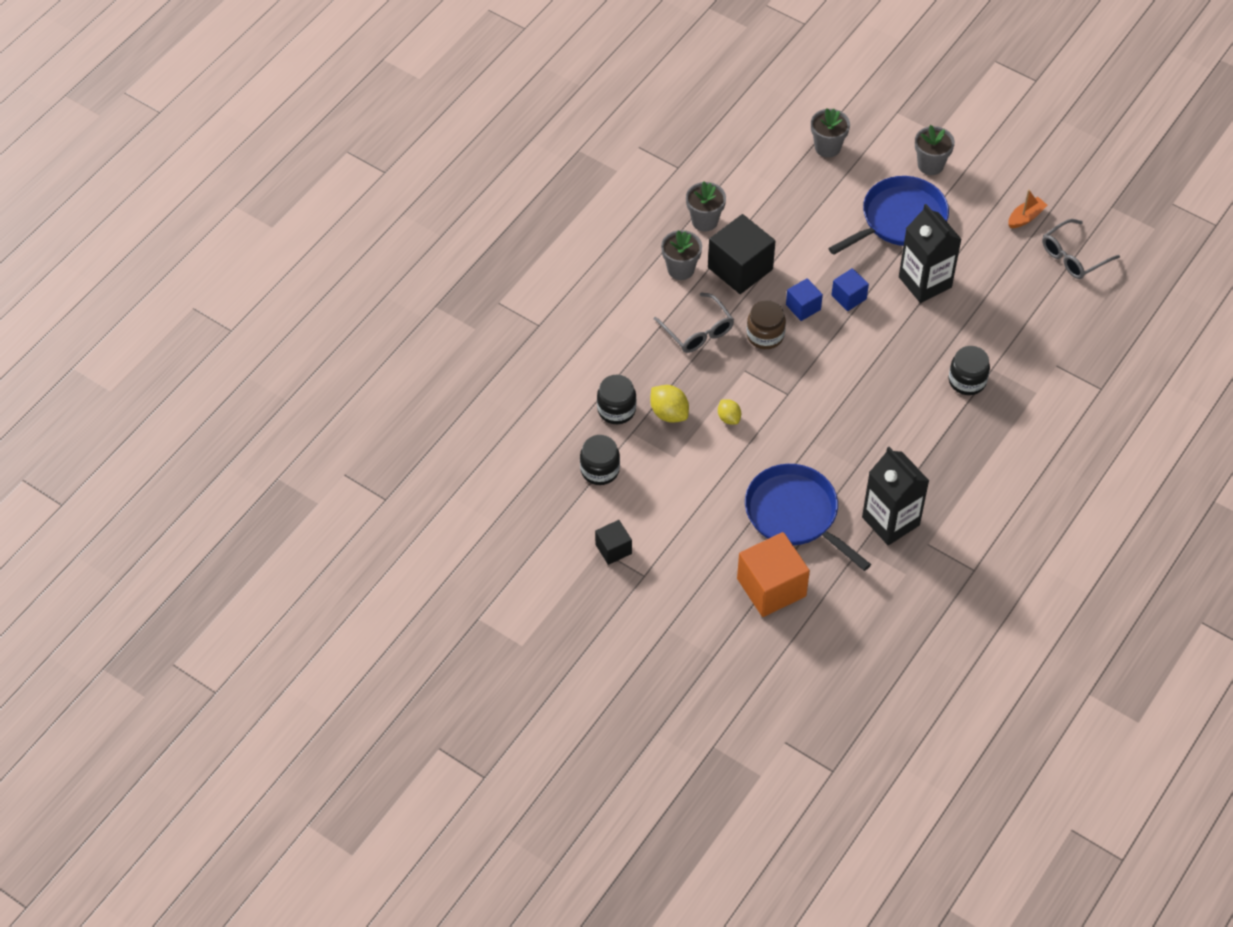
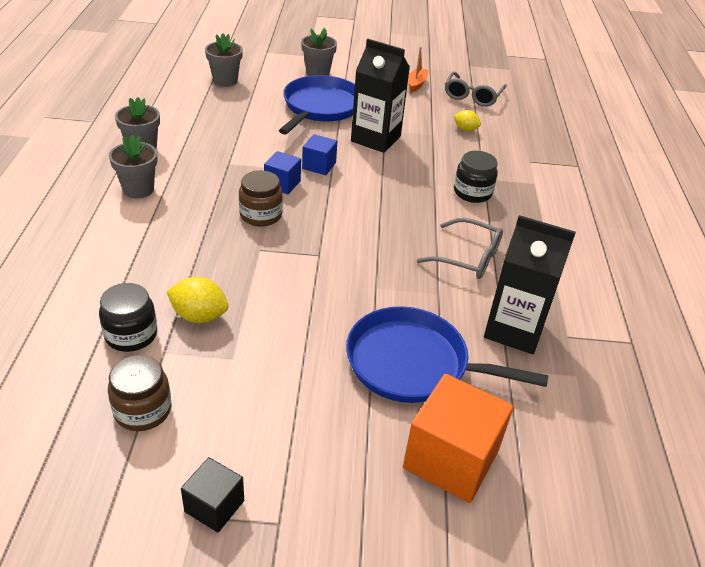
camera: 35 degrees left, 15 degrees down
(600, 470) = (142, 410): black jar -> brown jar
(698, 331) = (187, 232): grey glasses -> grey glasses (468, 257)
(729, 418) = (271, 297): yellow lemon -> yellow lemon (465, 129)
(740, 268) = (200, 173): black cube -> none

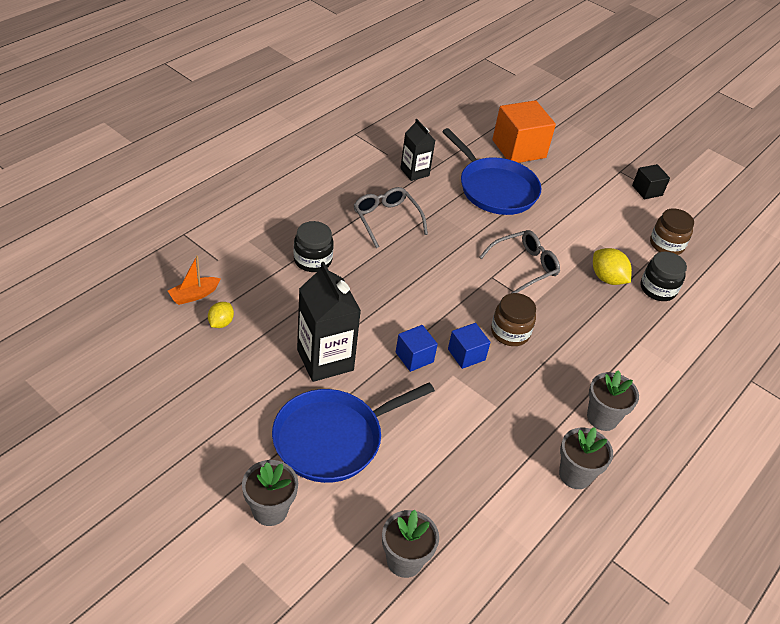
camera: 145 degrees left, 5 degrees up
(416, 84) = (176, 417): orange boat -> orange boat (194, 295)
(465, 129) = (221, 323): yellow lemon -> yellow lemon turned 45 degrees clockwise
(472, 96) = (142, 361): grey glasses -> grey glasses (524, 266)
(514, 330) = (414, 172): black carton -> black carton, size x0.61

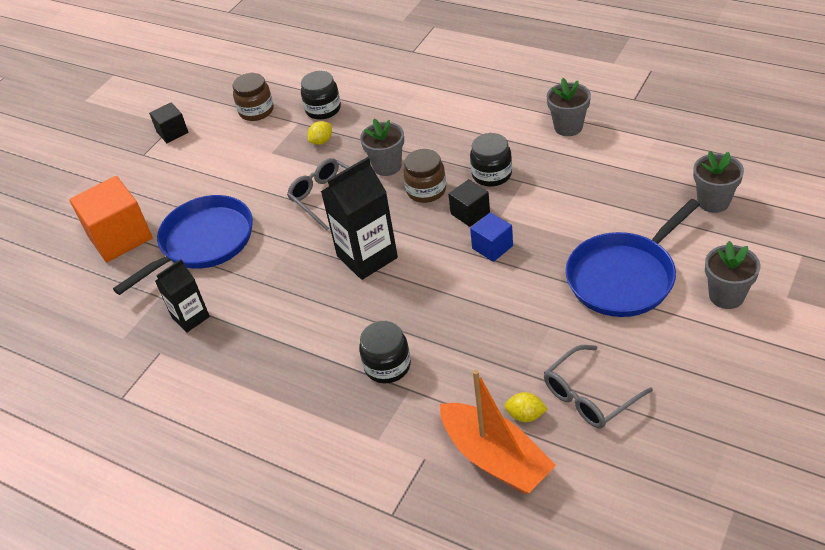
camera: 90 degrees left, 0 degrees up
(194, 295) = (495, 458): orange boat -> orange boat, size x1.96
(325, 360) = (531, 310): black carton -> black carton (367, 257)
(332, 439) = (624, 277): blue pan -> blue pan turned 90 degrees clockwise
(386, 220) = (291, 320): grey glasses -> grey glasses (589, 396)
(466, 354) = (470, 213): blue cube -> black cube
(516, 386) = (492, 174): none -> black jar
(602, 418) = (499, 121): grey flower pot -> grey flower pot (387, 166)
(607, 278) = (321, 141): yellow lemon -> yellow lemon, size x0.64

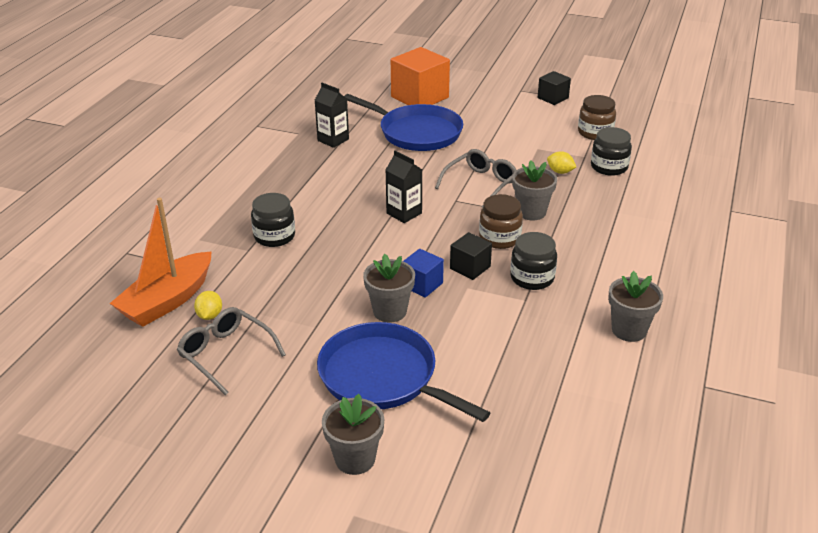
camera: 75 degrees right, 10 degrees down
(367, 257) = (404, 213): black carton -> black carton, size x0.61
(713, 202) = (515, 454): grey flower pot -> grey flower pot (390, 311)

